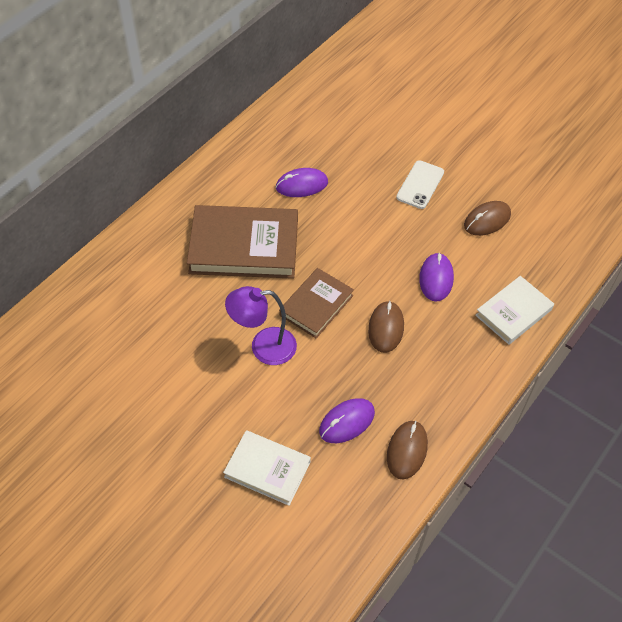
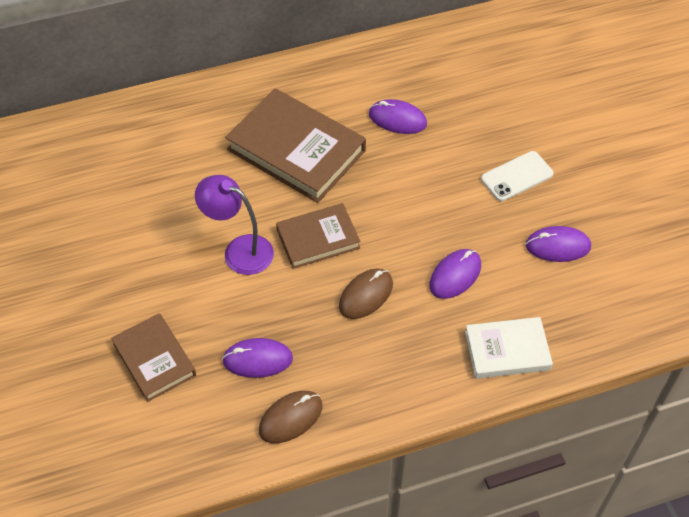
camera: 35 degrees right, 0 degrees up
(267, 469) = (154, 359): white book -> brown book
(487, 220) = (558, 246): brown mouse -> purple mouse

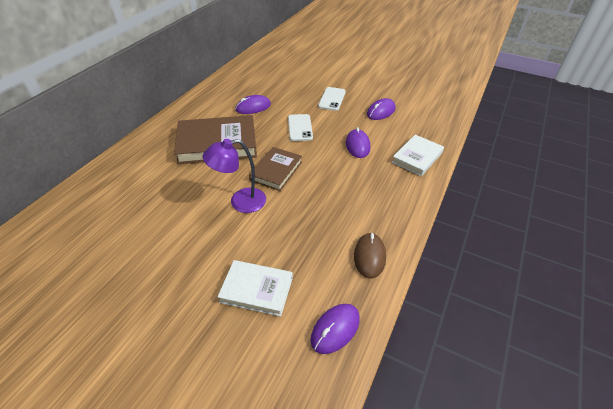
camera: 45 degrees left, 10 degrees down
(154, 359) = (256, 290): brown book -> white book
(257, 359) = (316, 243): purple mouse -> purple mouse (335, 329)
(366, 295) = (330, 178): brown mouse -> none
(417, 195) = (300, 128): none -> white phone

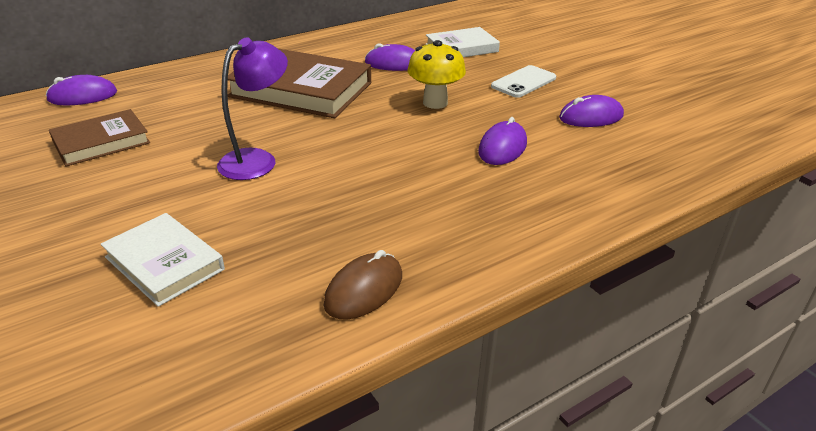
camera: 30 degrees right, 10 degrees down
(240, 202) = (257, 160): purple lamp -> purple lamp turned 120 degrees clockwise
(276, 171) = (344, 141): brown book -> brown book (101, 142)
(300, 128) = (435, 103): white phone -> yellow mushroom
(335, 329) = (210, 356): purple mouse -> purple mouse (82, 96)
(417, 157) = (591, 192): white book -> white book (461, 48)

